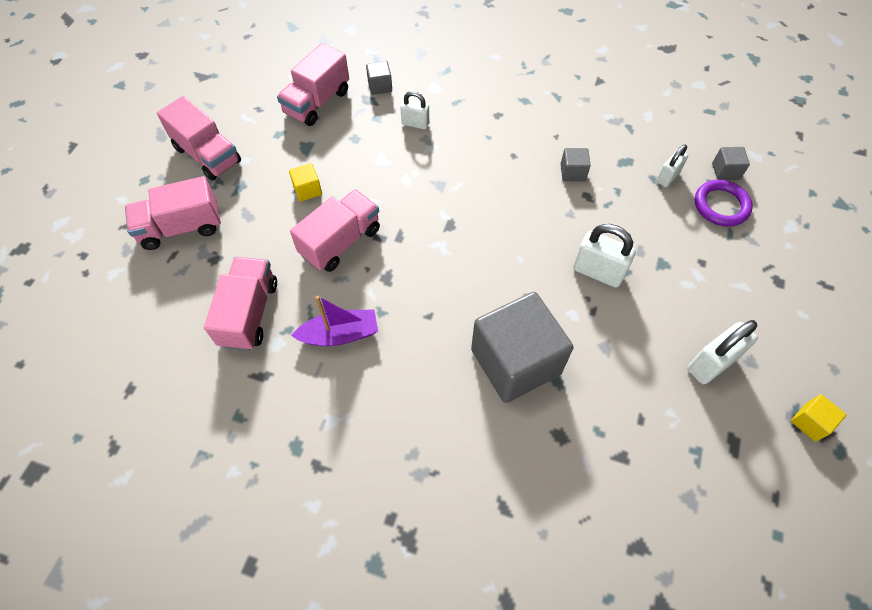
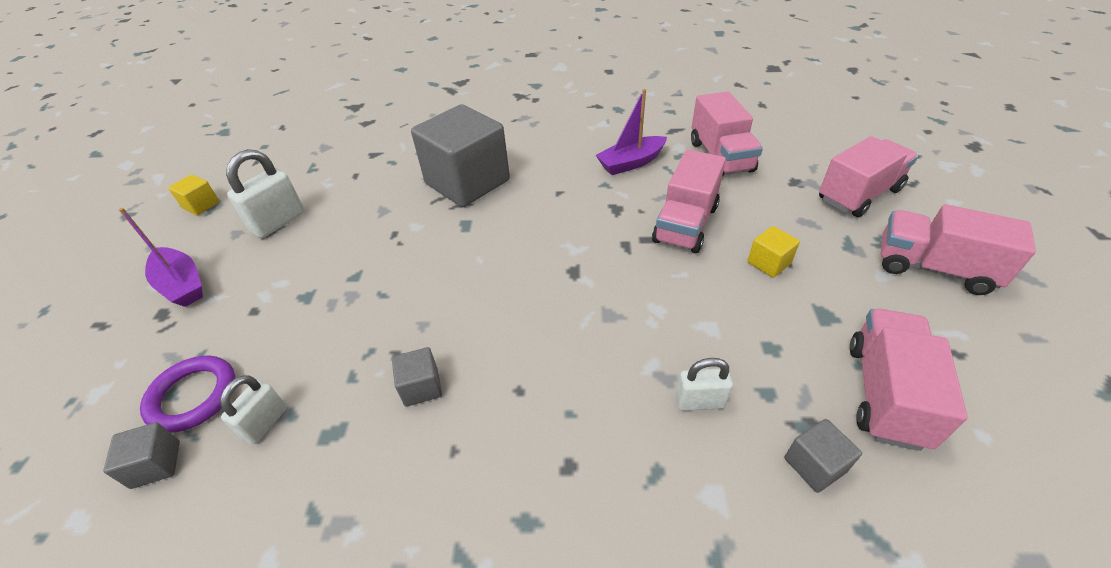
camera: 165 degrees right, 15 degrees down
(598, 272) = (387, 268): white padlock -> none
(776, 307) = (182, 285): none -> purple boat

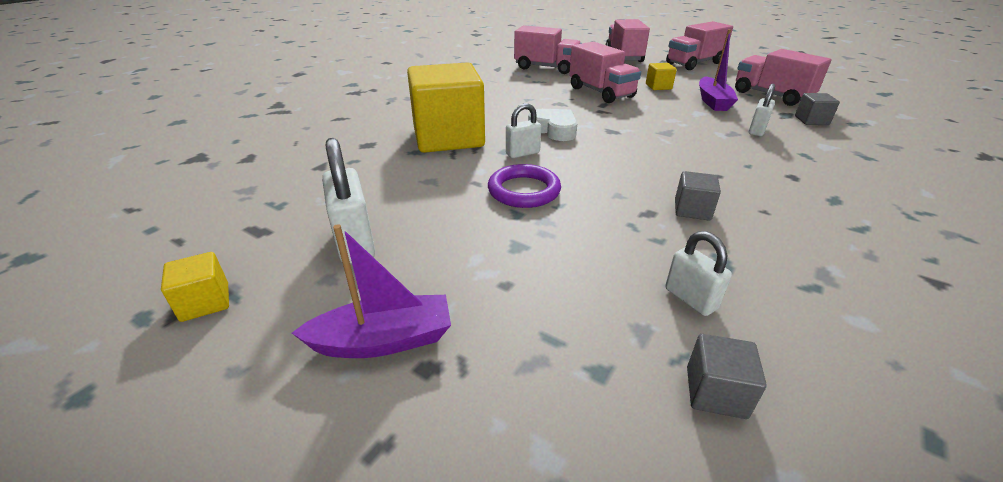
camera: 60 degrees left, 10 degrees down
(193, 396) = (619, 349): purple ring -> purple ring (524, 190)
(467, 182) = (448, 137): grey cube -> yellow cube
(467, 234) = (522, 153): none -> white padlock
(539, 232) = (554, 130): none -> white heart
(631, 163) = (515, 87): purple boat -> purple boat (713, 101)

